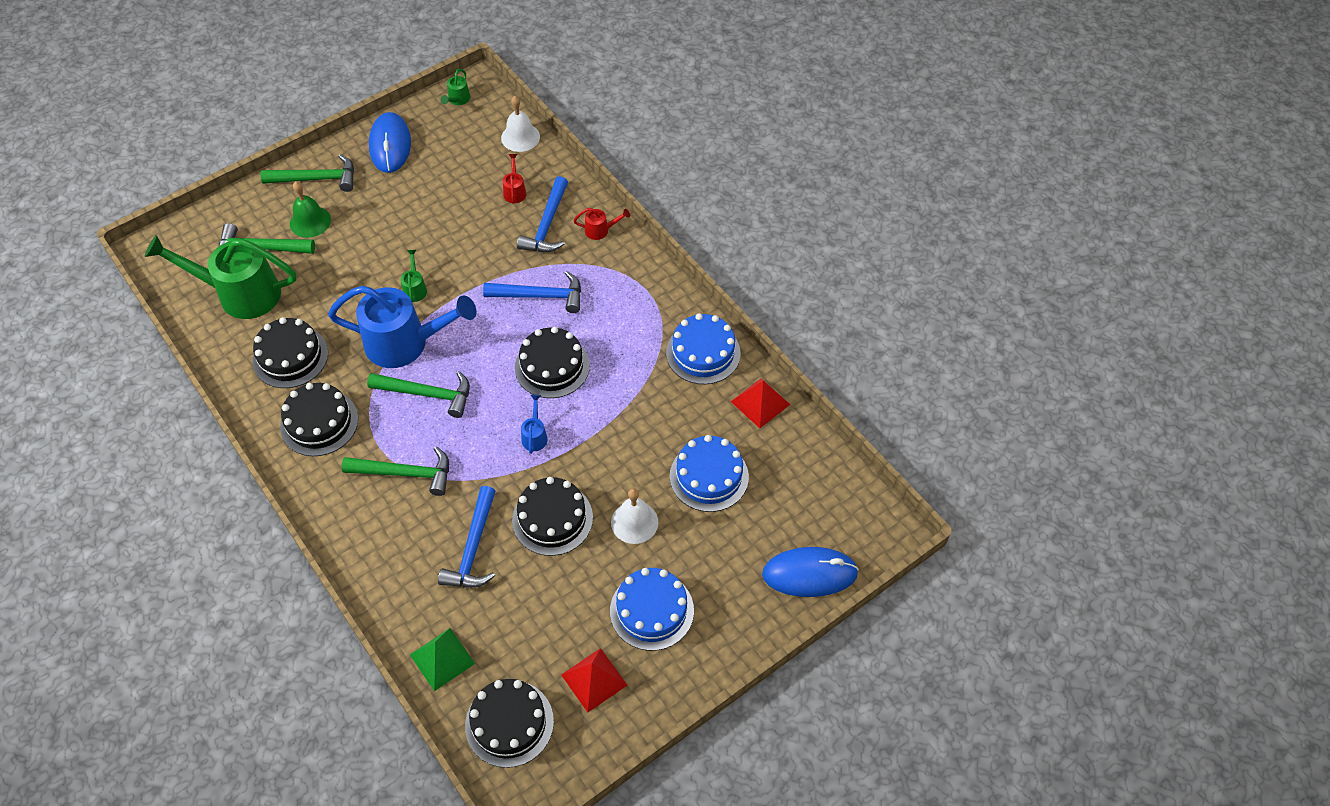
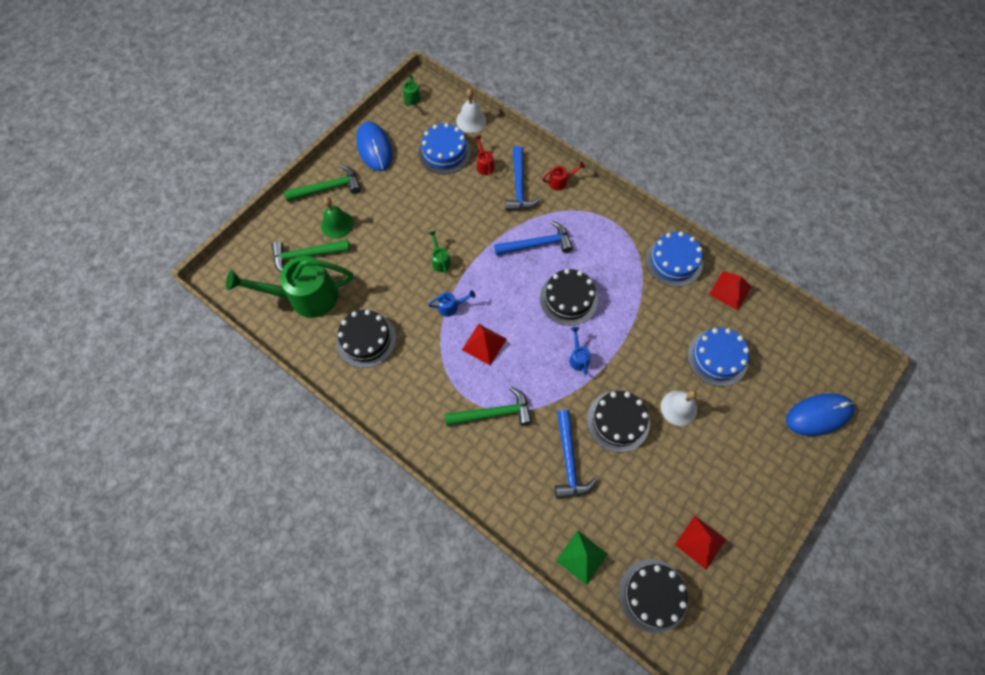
camera: 15 degrees left, 10 degrees up
(319, 422) = (410, 388): black cake -> none
(406, 343) = (451, 307): blue watering can -> blue watering can, size x0.40
(427, 394) = (484, 344): green hammer -> red pyramid
(652, 610) = (719, 475): blue cake -> blue cake (444, 152)

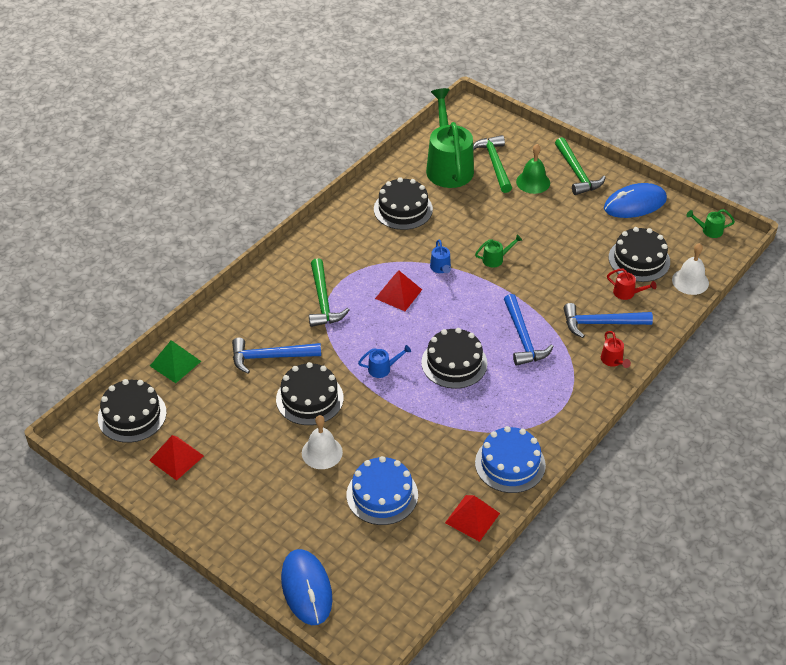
camera: 90 degrees right, 20 degrees down
(444, 152) = (639, 260): blue cake -> black cake
(484, 164) = (627, 293): red watering can -> red watering can turned 45 degrees clockwise

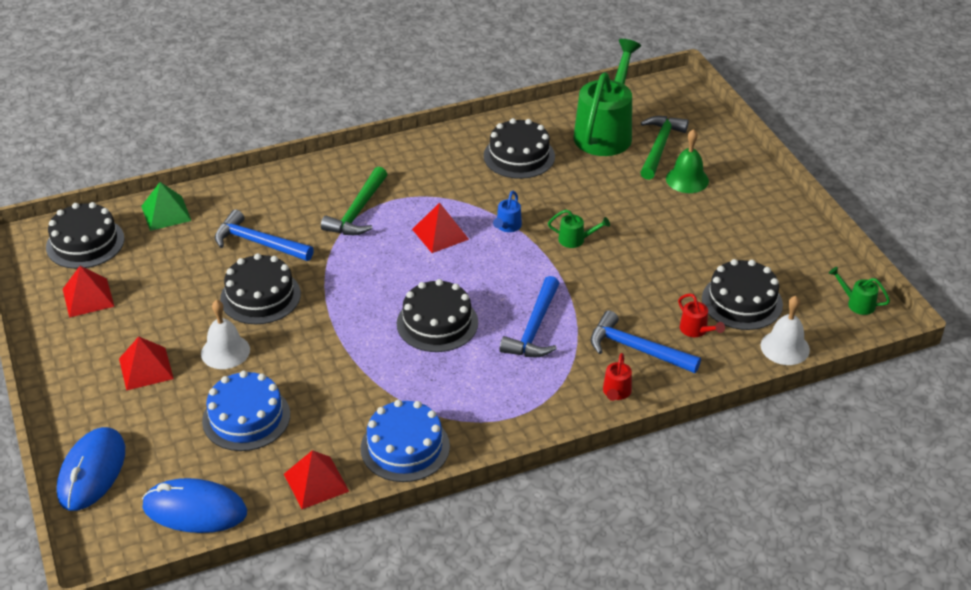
camera: 30 degrees right, 5 degrees down
(274, 492) = (146, 368): none -> red pyramid
(383, 368) = (358, 298): blue watering can -> none
(577, 173) = (747, 188): green hammer -> none
(635, 204) = (788, 243): blue mouse -> blue mouse (195, 510)

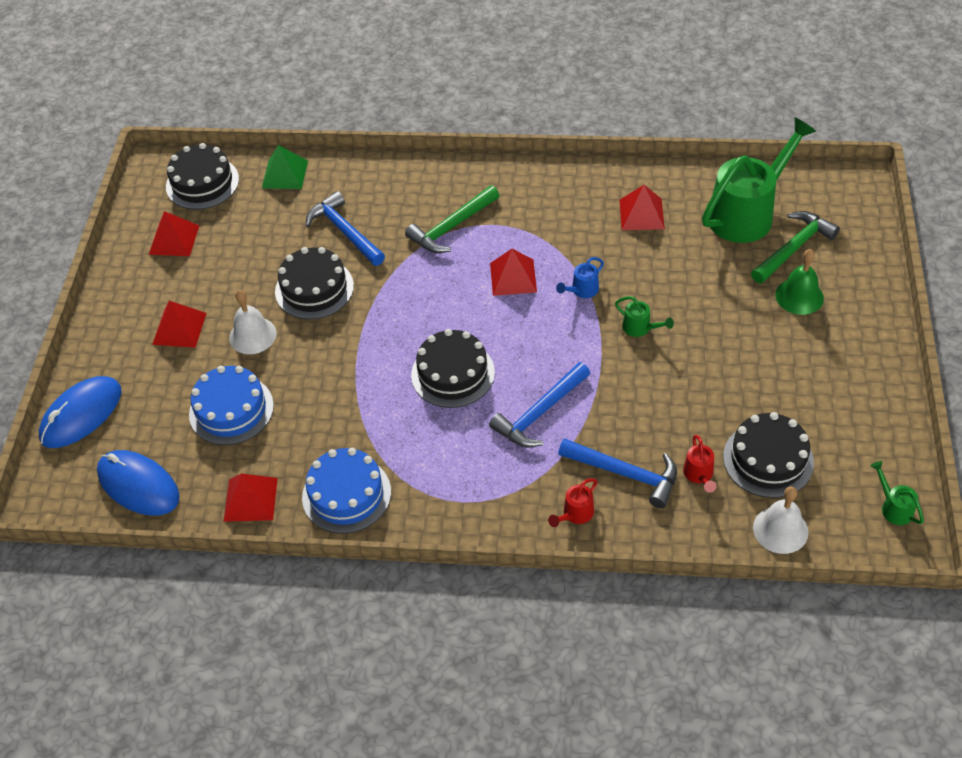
camera: 30 degrees right, 10 degrees up
(519, 156) = (641, 214): black cake -> red pyramid
(636, 349) = (625, 473): blue hammer -> blue hammer turned 150 degrees clockwise

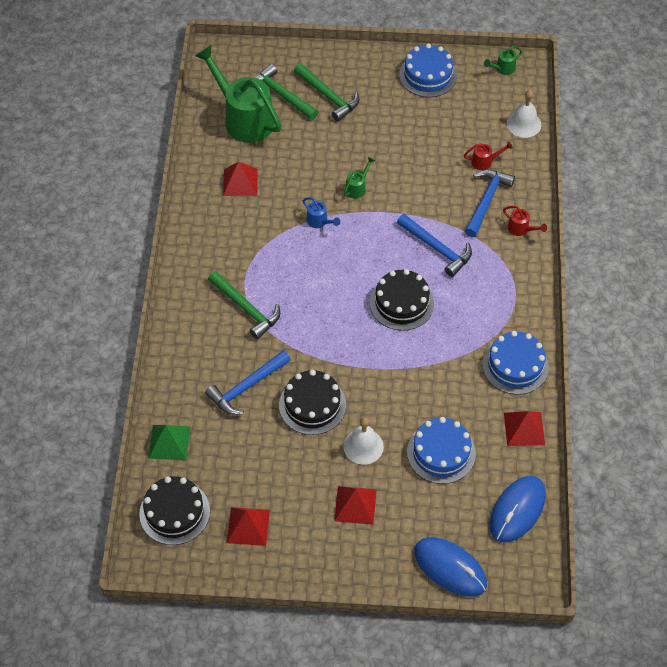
camera: 95 degrees left, 5 degrees up
(513, 277) = (304, 265): red pyramid -> none
(768, 459) = (470, 125): black cake -> none
(799, 296) = (328, 96): green bell -> green hammer
(861, 409) = (428, 75): none -> blue cake

